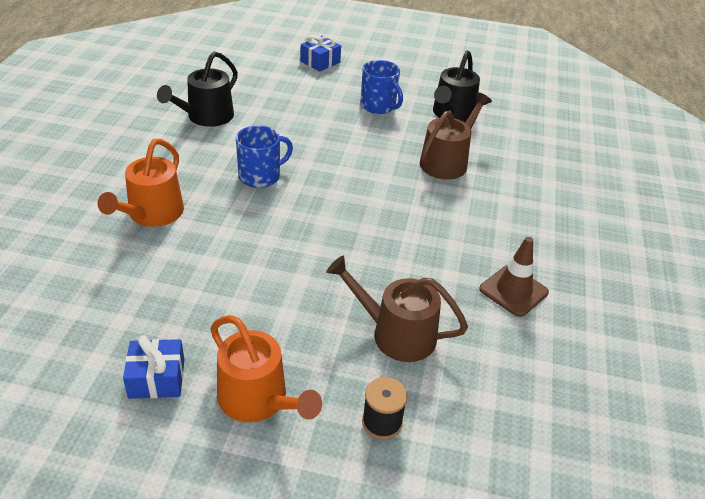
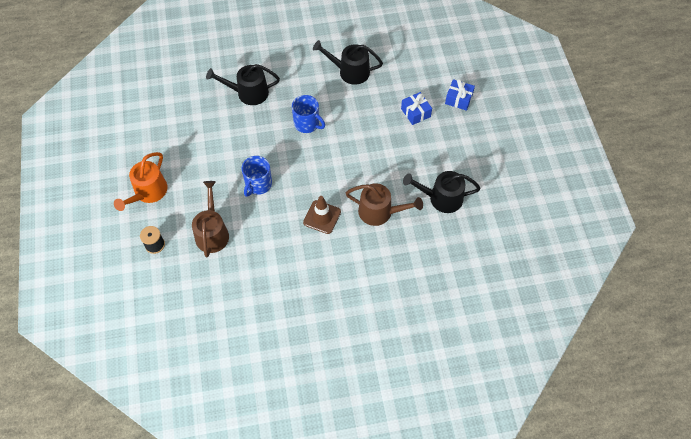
camera: 70 degrees right, 20 degrees up
(152, 214) = (248, 93): orange watering can -> black watering can
(157, 378) = (144, 150): blue gift -> blue gift (415, 112)
(378, 106) = (423, 153): blue mug -> blue mug (258, 184)
(513, 291) = (271, 279): brown traffic cone -> brown traffic cone (322, 217)

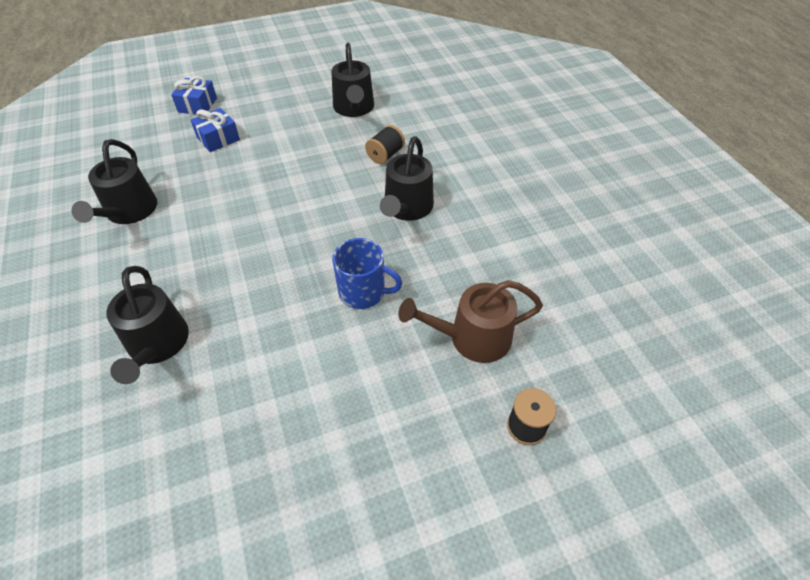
camera: 100 degrees left, 10 degrees down
(148, 192) = (413, 475): orange watering can -> none
(307, 123) = (235, 249): blue mug -> none
(322, 217) = (407, 208): brown traffic cone -> black watering can
(379, 212) = (385, 155): brown watering can -> black spool

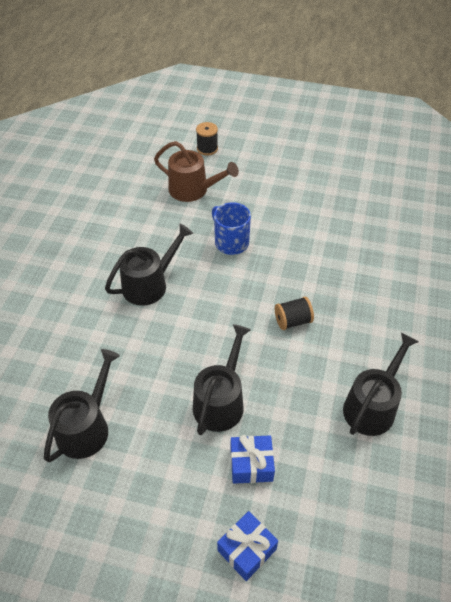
camera: 145 degrees left, 0 degrees up
(157, 345) = (377, 274): black watering can -> black watering can (220, 401)
(385, 155) = (116, 344): black spool -> black spool (292, 321)

